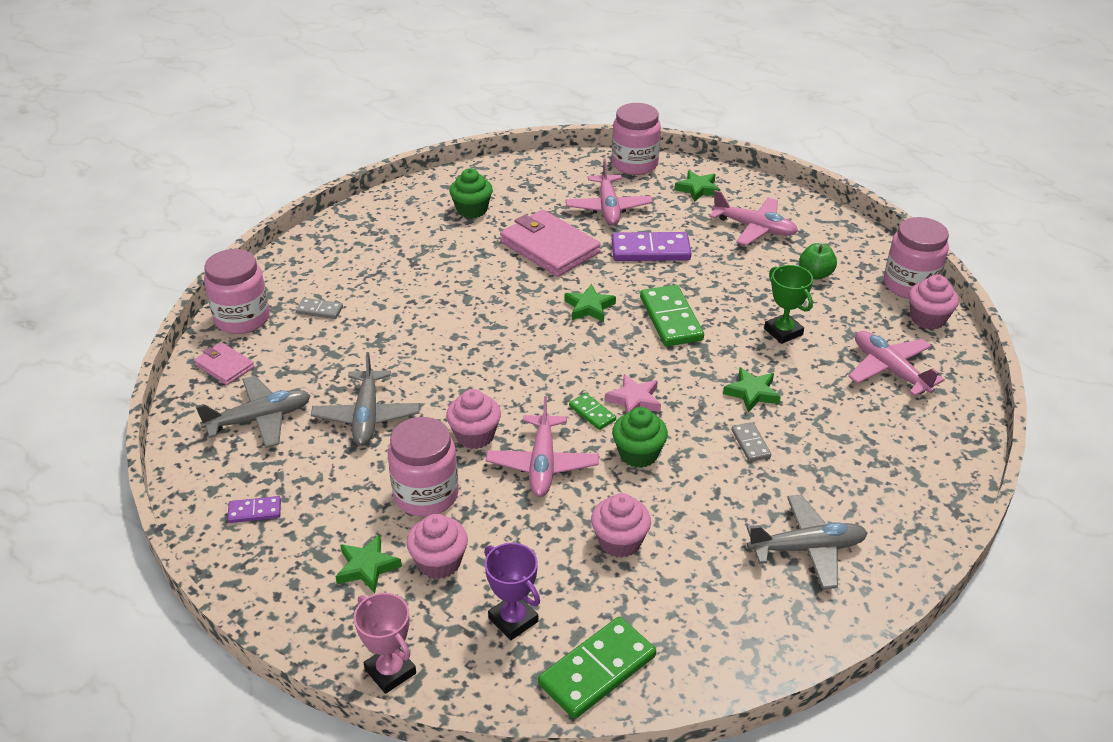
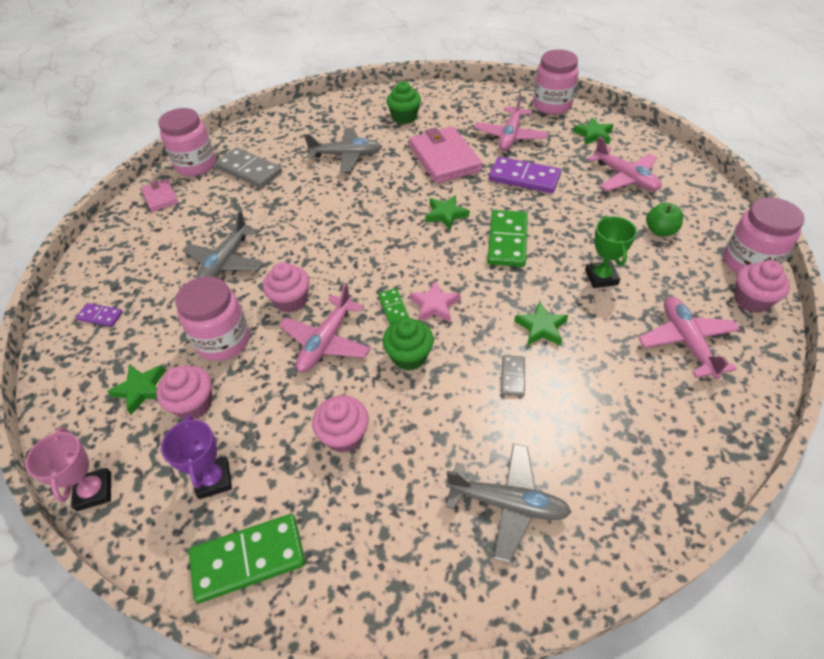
camera: 25 degrees right, 10 degrees up
(260, 419) = (154, 244): grey plane -> grey plane (346, 155)
(320, 310) = (249, 170): grey domino -> grey domino, size x1.94

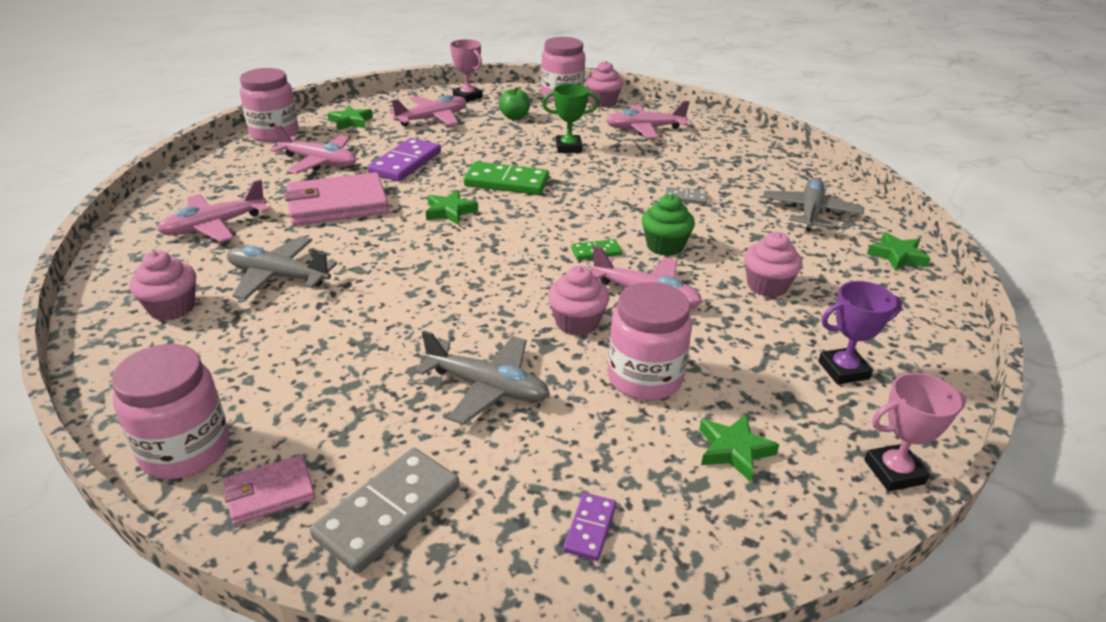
camera: 90 degrees left, 15 degrees down
(194, 404) = (749, 395): pink cupcake -> pink cupcake (172, 308)
(248, 559) = (915, 341): green domino -> none
(249, 170) = (253, 375): grey domino -> grey domino (388, 512)
(346, 155) = (278, 277): grey plane -> grey plane turned 75 degrees counterclockwise
(404, 117) = (214, 226): green cupcake -> pink plane
(435, 305) = (595, 228): pink star -> none
(541, 327) = (628, 179): green star -> green star (897, 256)
(695, 192) = (467, 97): none -> pink trophy

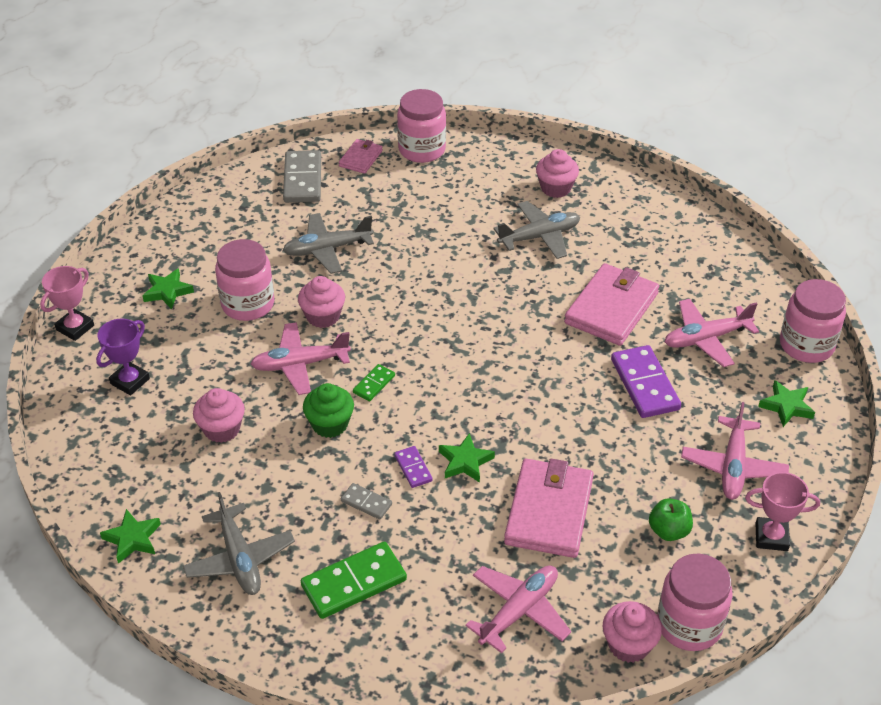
camera: 140 degrees right, 10 degrees up
(214, 226) = (647, 241): pink plane -> none
(450, 211) = (526, 354): green star -> green star (465, 461)
(506, 182) = (533, 418): green domino -> green domino (354, 582)
(568, 148) = (549, 511): green trophy -> pink wallet
(590, 528) = (210, 221): purple domino -> purple domino (413, 468)
(685, 198) = (366, 503): grey domino -> grey domino turned 60 degrees clockwise

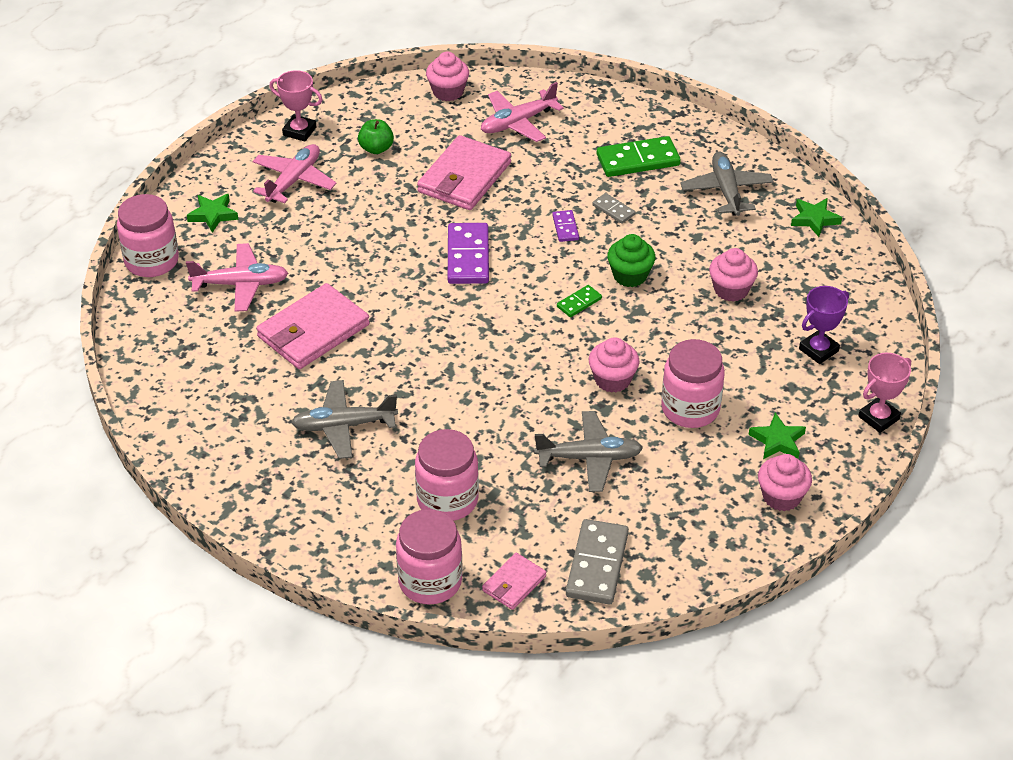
camera: 165 degrees left, 0 degrees up
(300, 364) = (646, 335): pink plane -> none
(465, 461) = (518, 224): green star -> none
(556, 188) = (291, 486): pink cupcake -> pink cupcake (781, 497)
(645, 384) = (326, 255): purple domino -> purple domino (468, 256)
(689, 624) = (397, 94): pink jar -> pink jar (447, 500)

